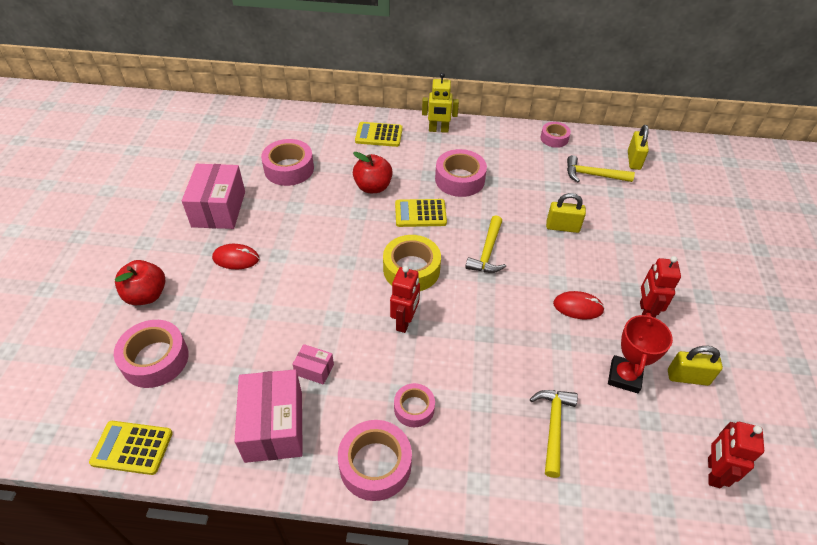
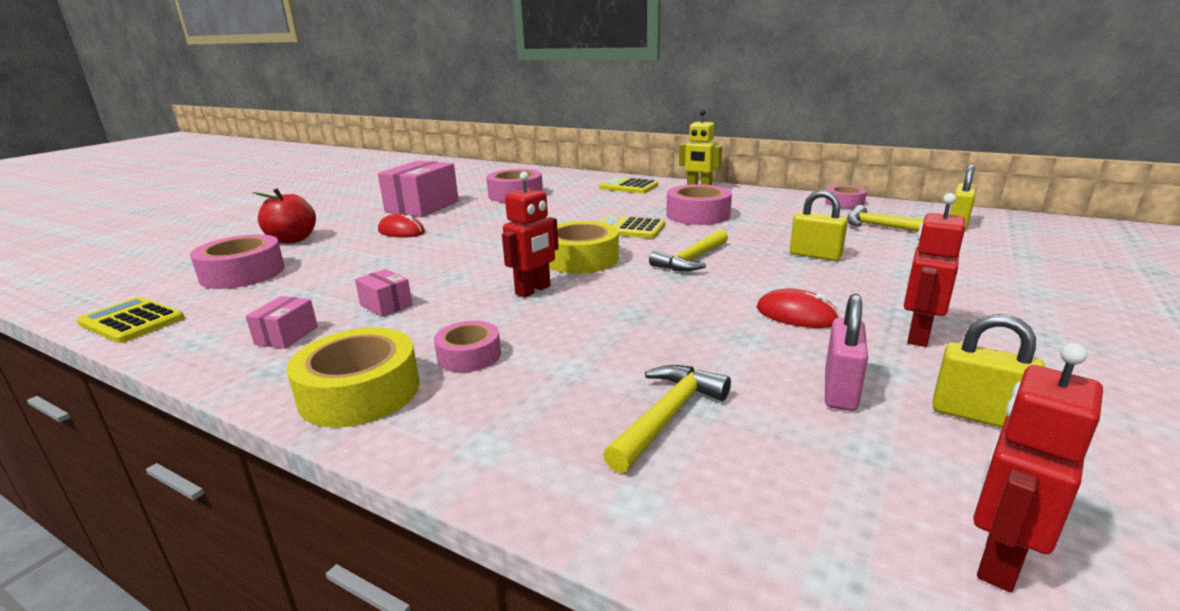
camera: 25 degrees right, 25 degrees down
(274, 426) = (287, 335): pink box -> pink box, size x0.48
(373, 187) = (591, 210): red apple -> none
(375, 464) = (360, 392): pink tape -> yellow tape
(624, 376) = (840, 390): red trophy -> pink padlock

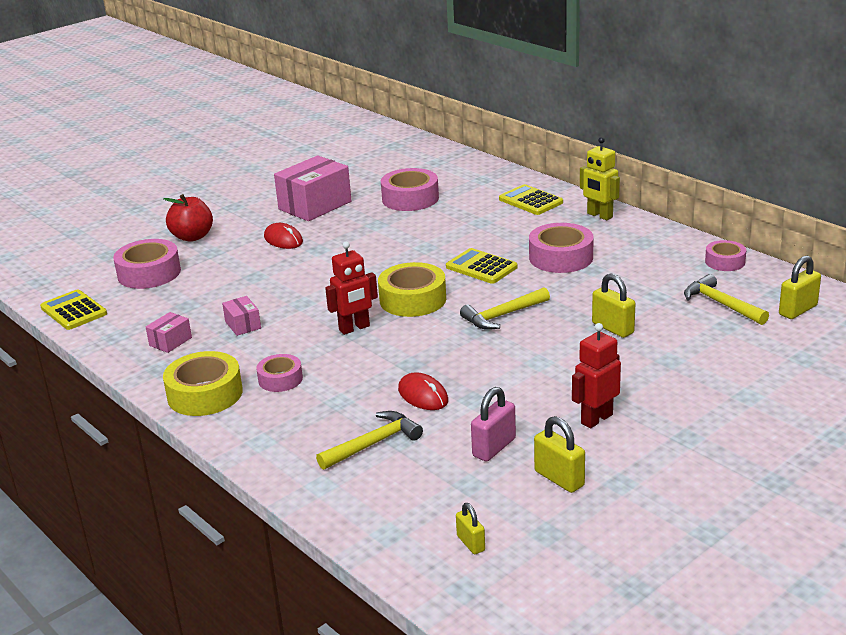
camera: 20 degrees right, 5 degrees up
(796, 315) = (529, 386): red mouse -> red mouse (423, 395)
(998, 560) = (471, 543): red robot -> yellow padlock

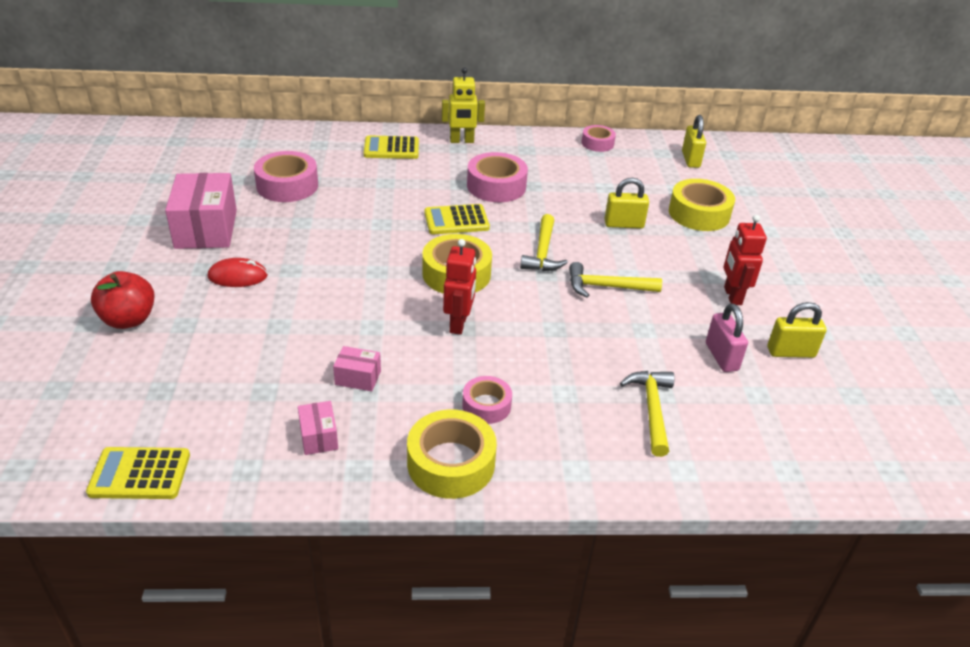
camera: 55 degrees left, 10 degrees up
(149, 273) = (153, 383): pink tape -> none
(423, 395) = (609, 348): red mouse -> none
(471, 543) = (836, 436): yellow padlock -> none
(705, 352) = (699, 214): none -> yellow tape
(721, 304) = (648, 175): yellow hammer -> yellow hammer (606, 287)

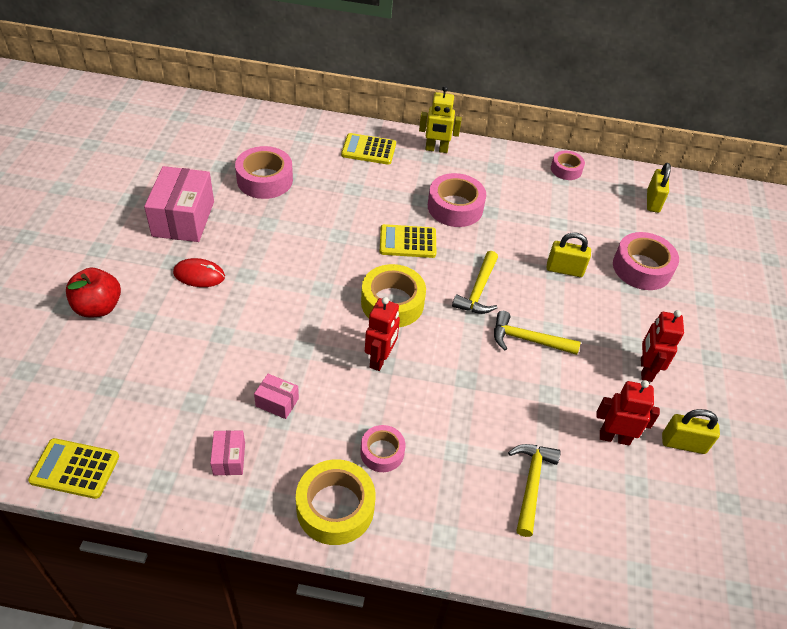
camera: 10 degrees right, 10 degrees up
(699, 214) = (642, 268): yellow tape -> pink tape
(721, 357) = (614, 437): pink padlock -> red robot

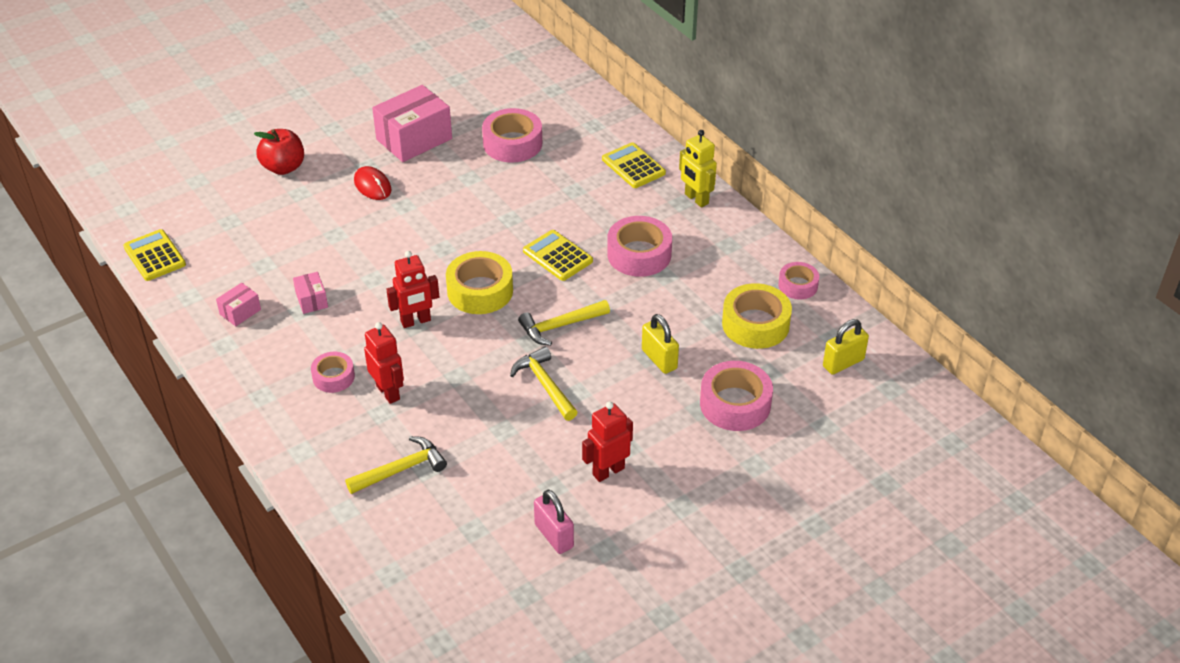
camera: 50 degrees right, 5 degrees down
(335, 507) = (261, 385): yellow tape -> yellow tape (755, 324)
(614, 437) = (507, 491): red robot -> red robot (388, 392)
(683, 444) = (554, 536): yellow padlock -> pink padlock

